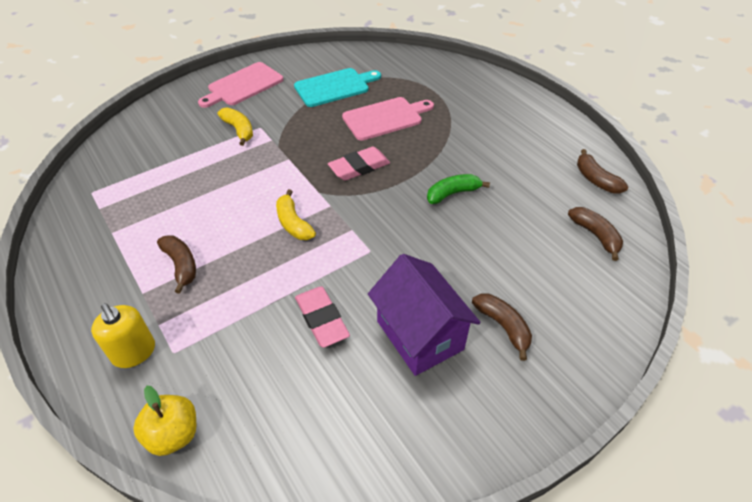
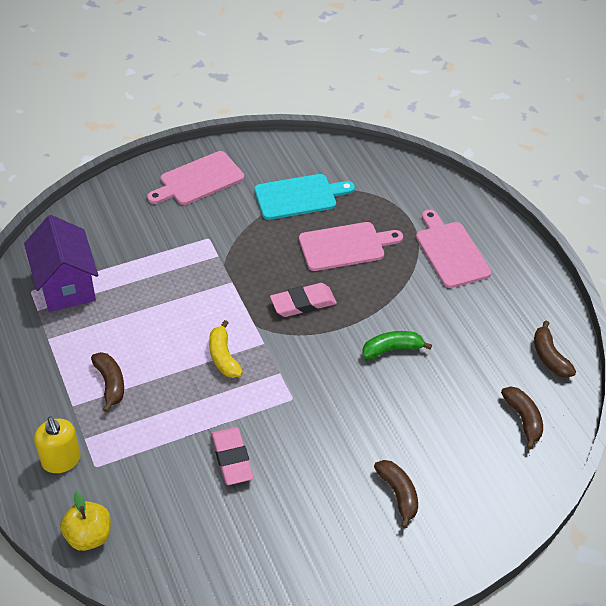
camera: 10 degrees right, 0 degrees up
(239, 130) = (186, 238): yellow banana -> none
(420, 335) = (318, 489): purple house -> purple house (66, 285)
(477, 111) = (450, 252): none -> pink cutting board

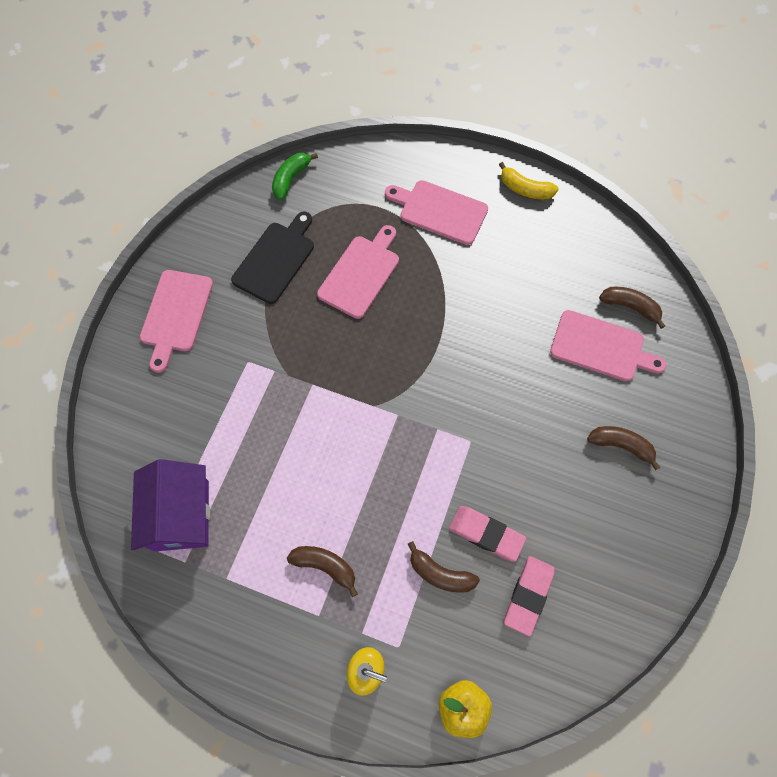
camera: 45 degrees left, 20 degrees up
(66, 285) = (182, 515): purple house -> purple house turned 60 degrees clockwise
(223, 357) = (382, 456): yellow banana -> yellow banana (525, 189)
(299, 196) = (275, 259): turquoise cutting board -> black cutting board
(303, 303) = (386, 353): pink eraser -> pink eraser (528, 595)
(392, 349) = (490, 332): green banana -> green banana (290, 179)
(465, 424) = (601, 347): none -> pink cutting board
(549, 357) = (594, 241): brown banana -> brown banana (440, 574)

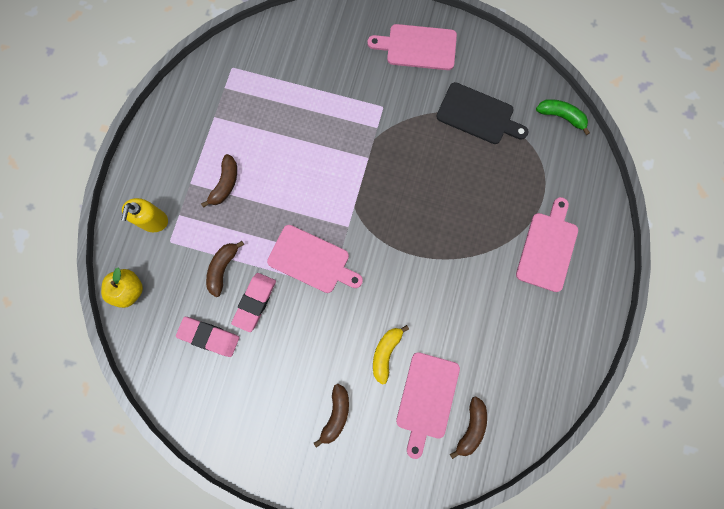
camera: 85 degrees right, 10 degrees up
(182, 515) = (257, 79): purple house -> none
(360, 273) = (474, 185): pink cutting board -> pink cutting board (312, 260)
(525, 189) = (585, 326): yellow banana -> yellow banana (385, 353)

